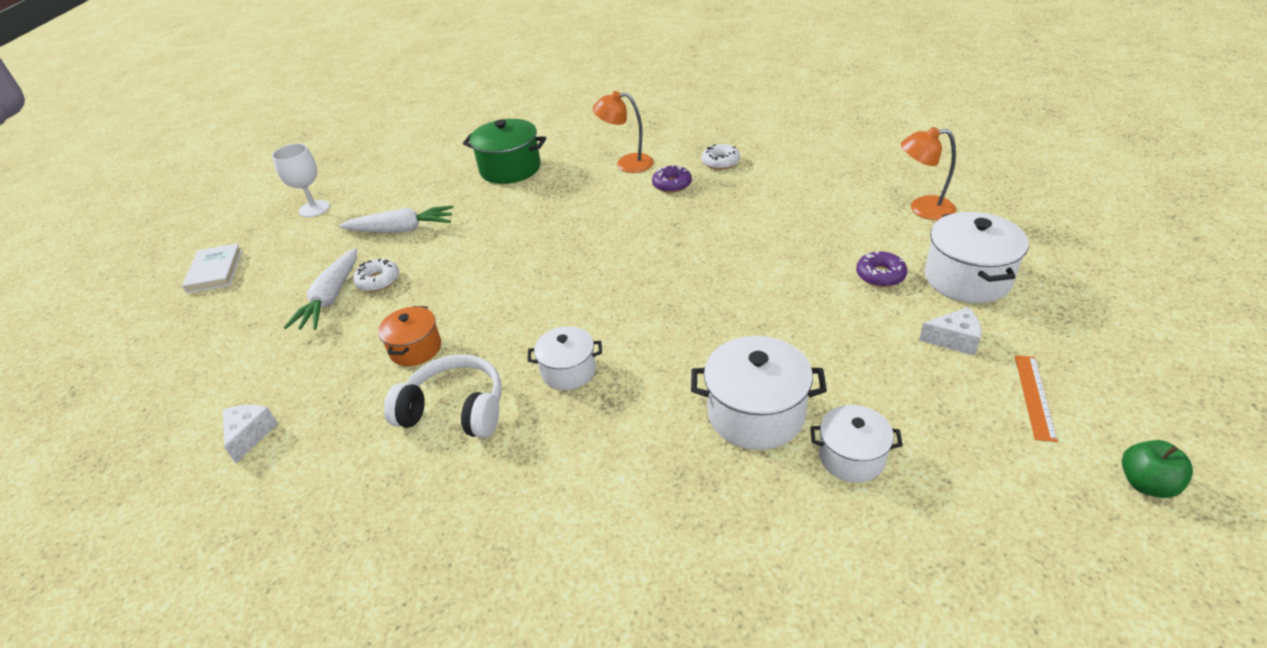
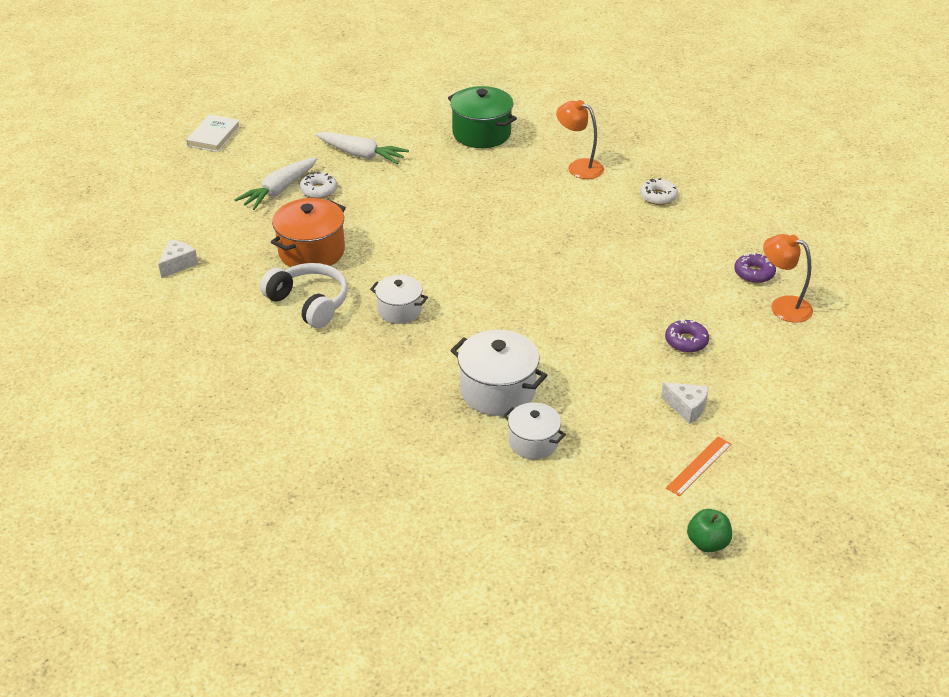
camera: 25 degrees right, 0 degrees up
(314, 209) = (310, 110): white goblet -> none
(415, 349) = (311, 252): orange pot -> orange pot, size x1.59
(672, 184) = (598, 200): purple donut -> purple donut (754, 273)
(967, 278) = (751, 372): white pot -> none

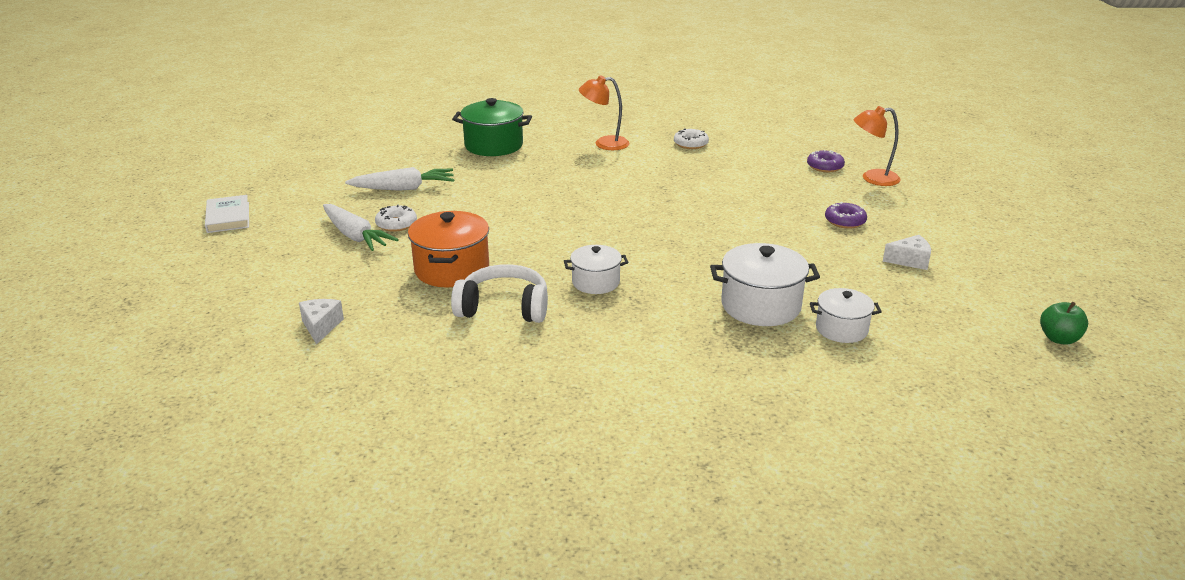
camera: 35 degrees left, 10 degrees down
(279, 190) = (355, 236): white carrot -> white carrot turned 45 degrees counterclockwise
(699, 466) = (975, 293): orange ruler -> none

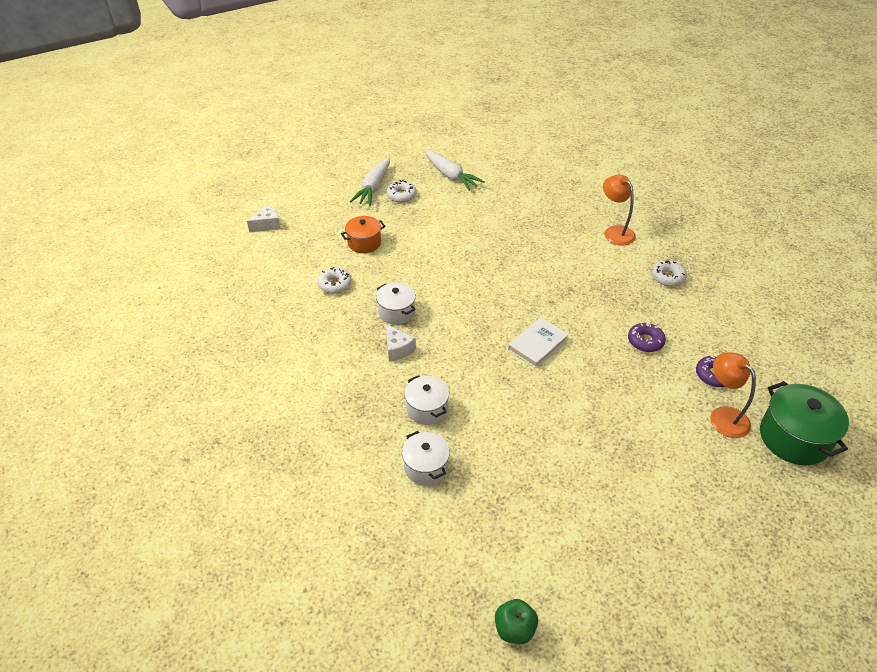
camera: 60 degrees right, 15 degrees up
(228, 217) = (357, 134): white book -> white book (537, 344)
(452, 269) = (364, 243): orange pot -> orange pot, size x0.63
(493, 145) = (553, 182): green pot -> green pot (794, 438)
(504, 308) = (335, 284): white headphones -> white donut
(761, 306) = (427, 409): white pot -> white pot, size x0.63
(845, 221) = (613, 420): purple donut -> purple donut (645, 341)
(910, 261) = (576, 484): white cheese -> white cheese (397, 349)

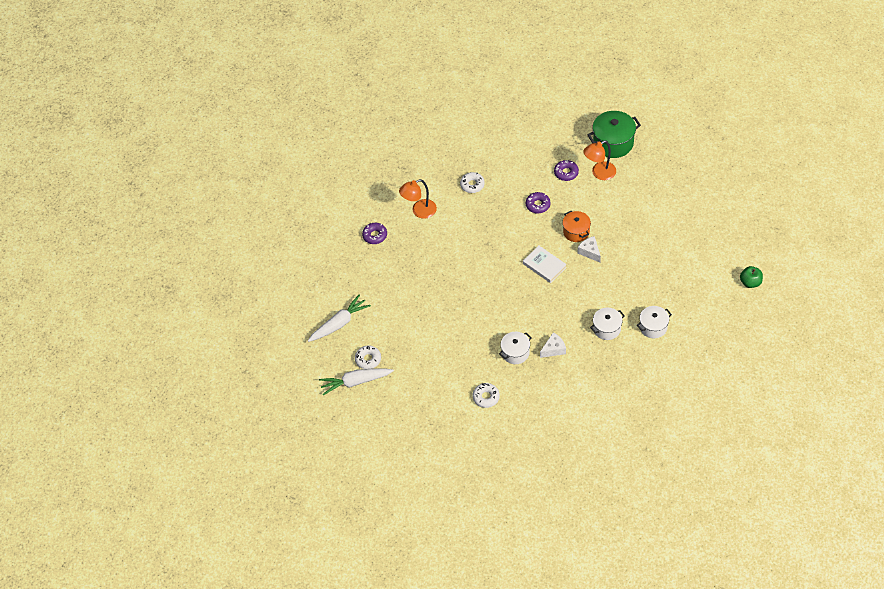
camera: 85 degrees left, 10 degrees up
(267, 225) = (409, 459): white cheese -> white cheese (590, 252)
(364, 243) = (434, 382): orange pot -> orange pot (576, 232)
(373, 187) = (355, 382): white carrot -> white carrot turned 150 degrees clockwise
(573, 198) = (375, 235): none -> purple donut

